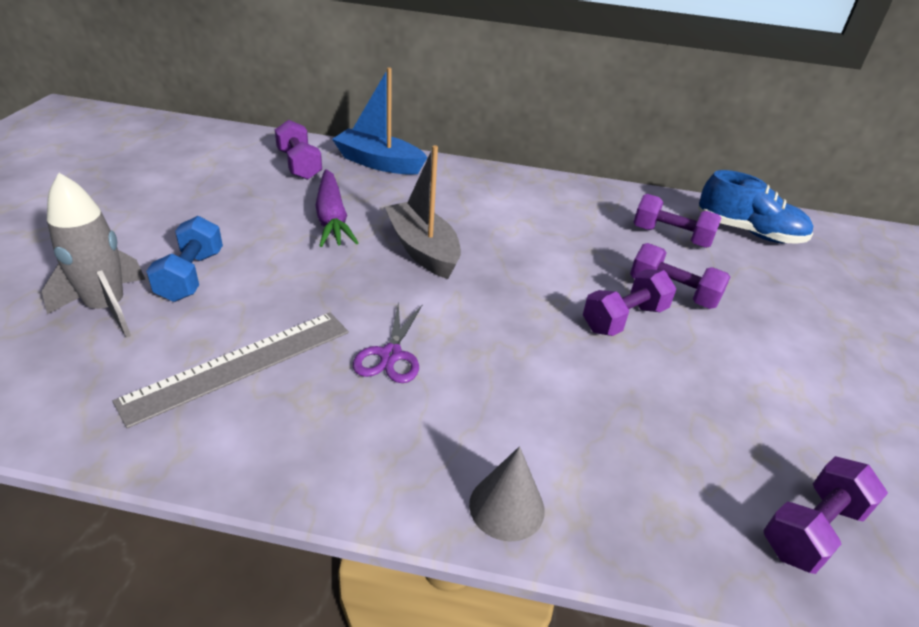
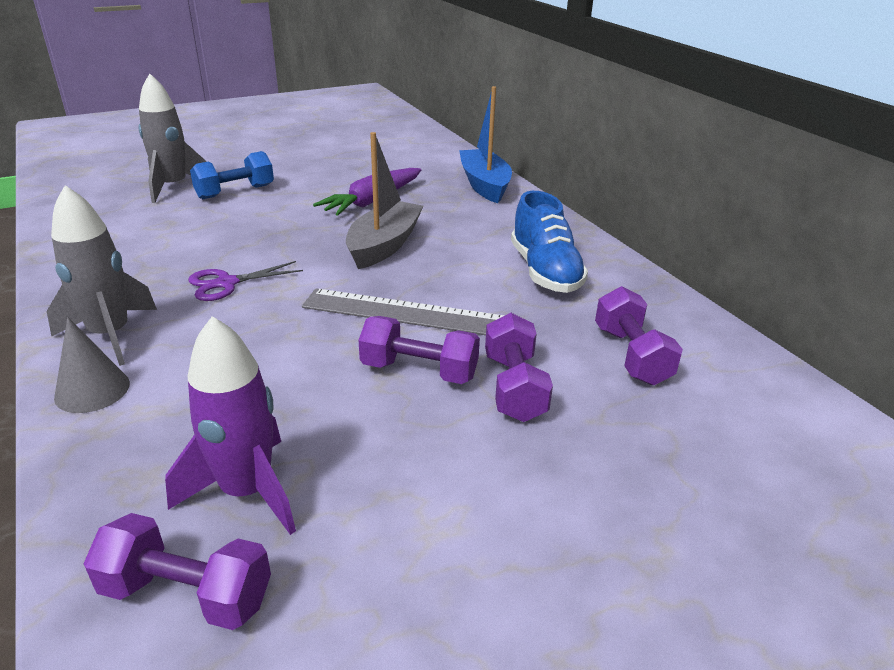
camera: 55 degrees right, 5 degrees down
(240, 365) = (159, 241): grey ruler -> grey ruler (407, 313)
(299, 165) = (425, 165): purple dumbbell -> none
(412, 464) = (110, 335): none -> grey rocket
(715, 458) = (247, 491): none -> purple rocket
(748, 232) = (752, 408): blue shoe -> blue shoe (545, 271)

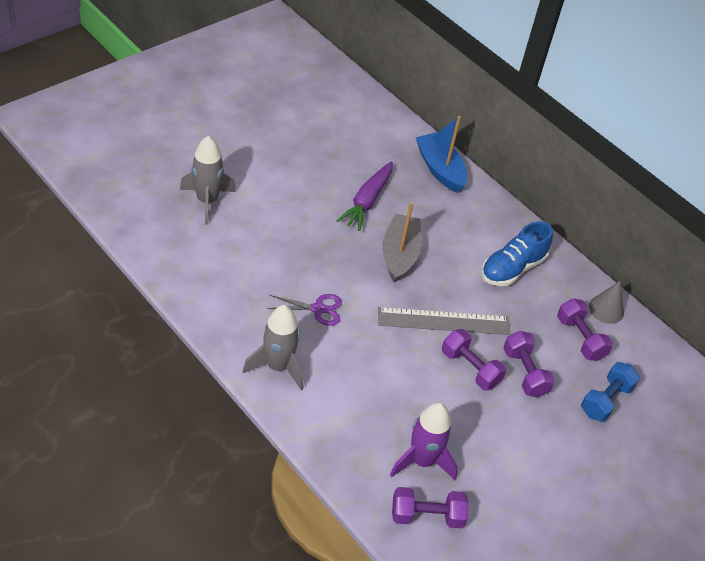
camera: 20 degrees left, 15 degrees up
(92, 390) = (299, 410): grey cone -> grey cone (606, 309)
(227, 283) = (318, 309): purple scissors -> purple scissors turned 135 degrees counterclockwise
(235, 192) = (259, 202): blue dumbbell -> blue dumbbell (605, 400)
(419, 371) = (470, 368): purple dumbbell -> purple dumbbell turned 45 degrees clockwise
(545, 271) = (512, 268): blue shoe -> blue shoe turned 75 degrees clockwise

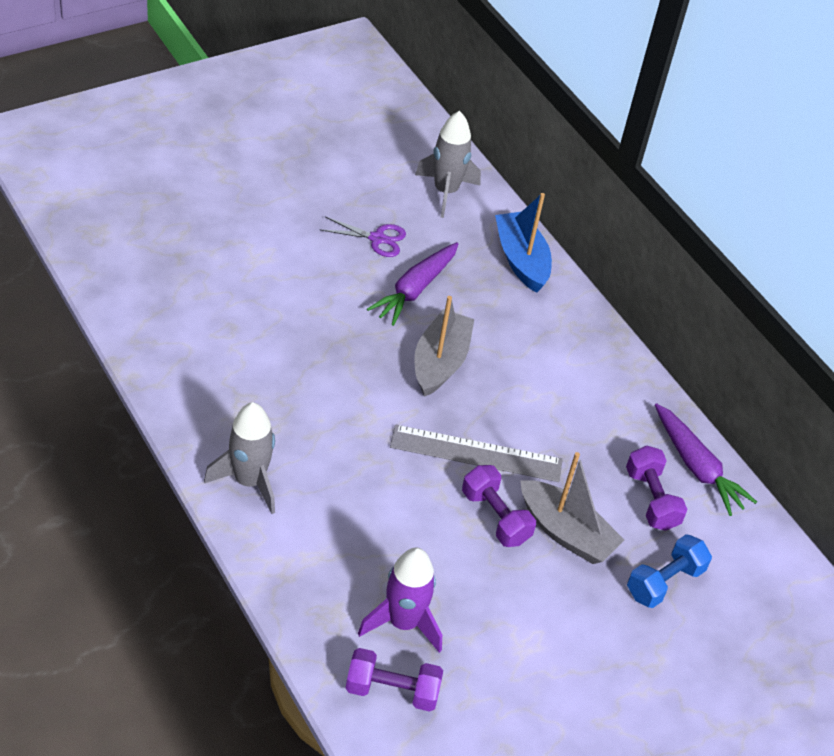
camera: 10 degrees right, 0 degrees up
(207, 201) = (210, 265): grey rocket -> grey rocket (445, 192)
(318, 309) = (317, 417): purple scissors -> purple scissors (377, 238)
(512, 268) = (584, 398): blue shoe -> none
(524, 372) = (566, 532): purple dumbbell -> grey boat
(606, 309) = (697, 467): grey cone -> purple carrot

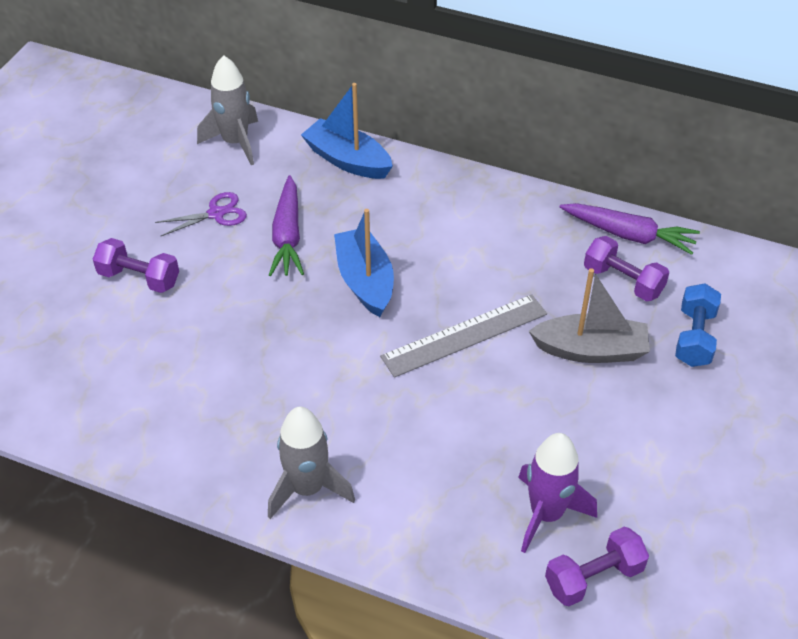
camera: 30 degrees left, 0 degrees up
(440, 362) = (365, 281): grey boat -> blue boat
(495, 517) = (529, 376): purple dumbbell -> purple dumbbell (139, 278)

